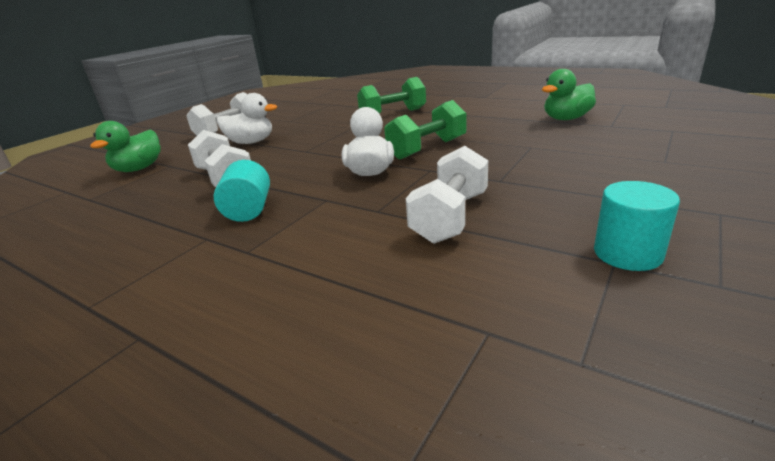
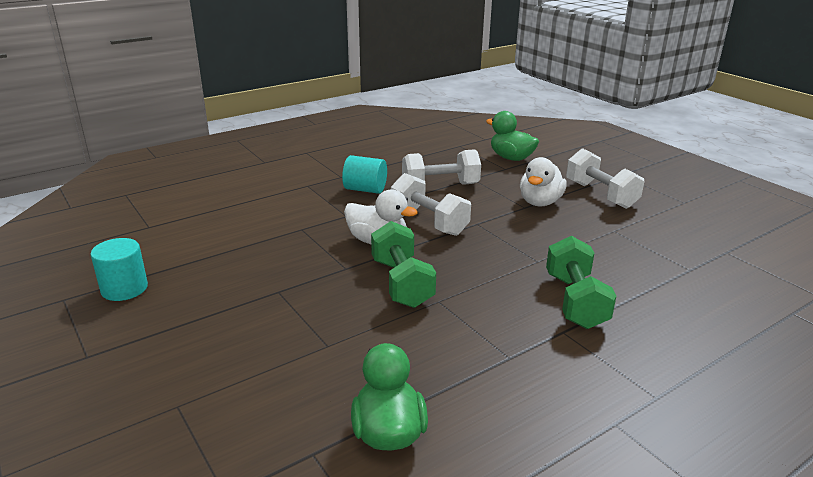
camera: 110 degrees right, 0 degrees up
(450, 217) = (253, 250): white dumbbell -> white dumbbell (429, 222)

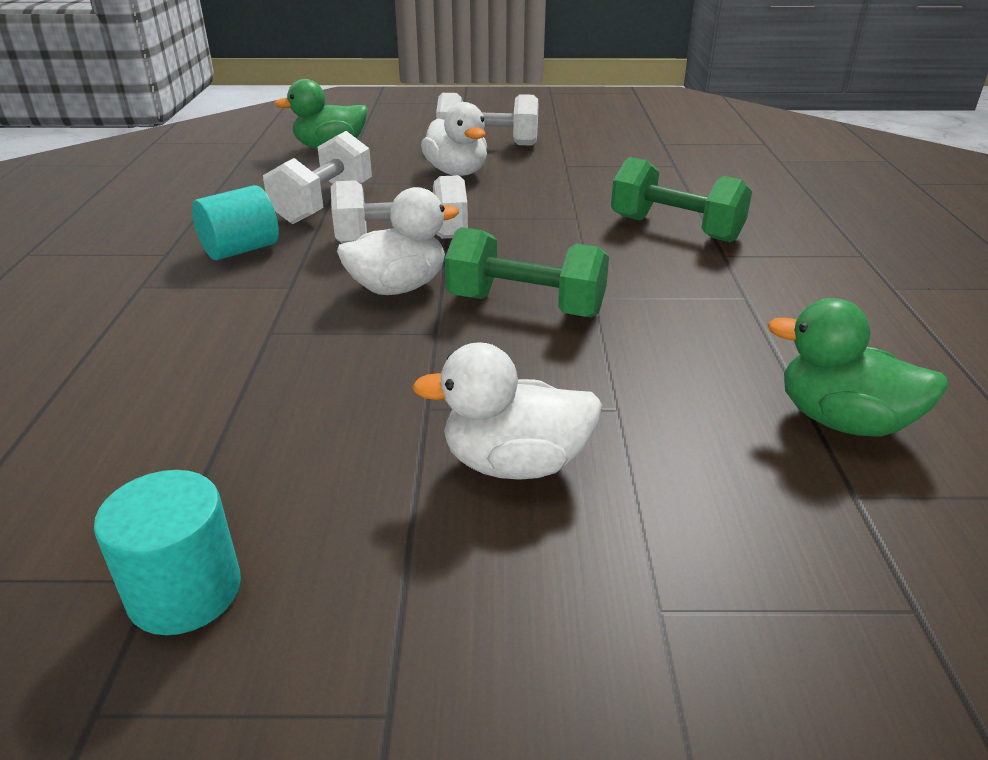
camera: 55 degrees left, 5 degrees up
(253, 331) = (515, 463): none -> white duck

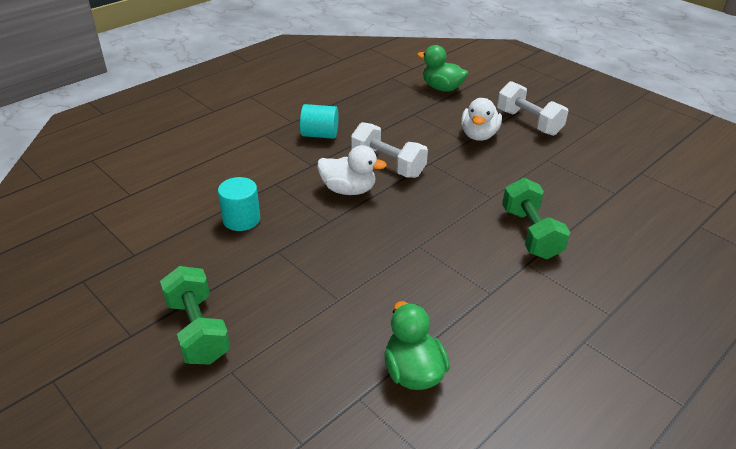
camera: 45 degrees right, 5 degrees up
(185, 591) = (135, 263): turquoise cylinder -> turquoise cylinder (241, 219)
(323, 204) = (387, 125): white dumbbell -> none
(515, 463) = (269, 293): white duck -> none
(525, 306) = (382, 231): green dumbbell -> green dumbbell (198, 330)

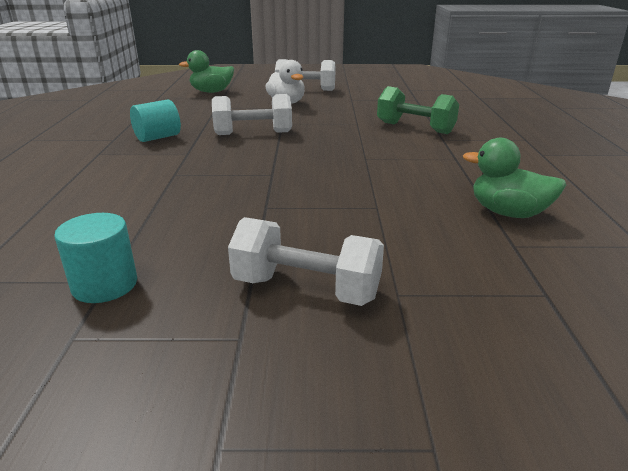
camera: 45 degrees left, 10 degrees down
(198, 330) = (306, 289): green dumbbell -> white dumbbell
(241, 219) = (187, 205): turquoise cylinder -> turquoise cylinder (105, 285)
(348, 190) = (250, 154): white duck -> none

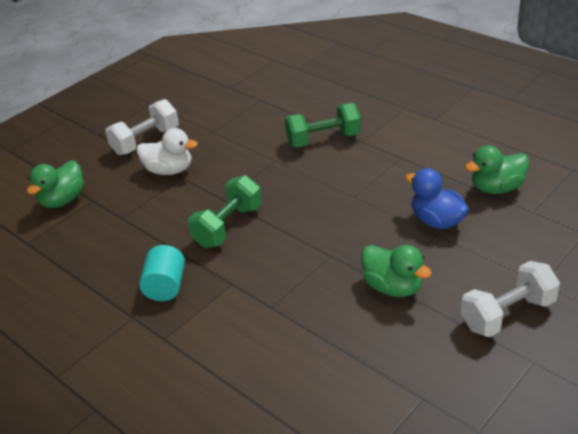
camera: 45 degrees left, 10 degrees up
(105, 285) = (427, 400): turquoise cylinder -> none
(253, 133) = (228, 226): white dumbbell -> green dumbbell
(265, 212) = (393, 287): none -> green duck
(397, 201) = (437, 221): none -> blue duck

